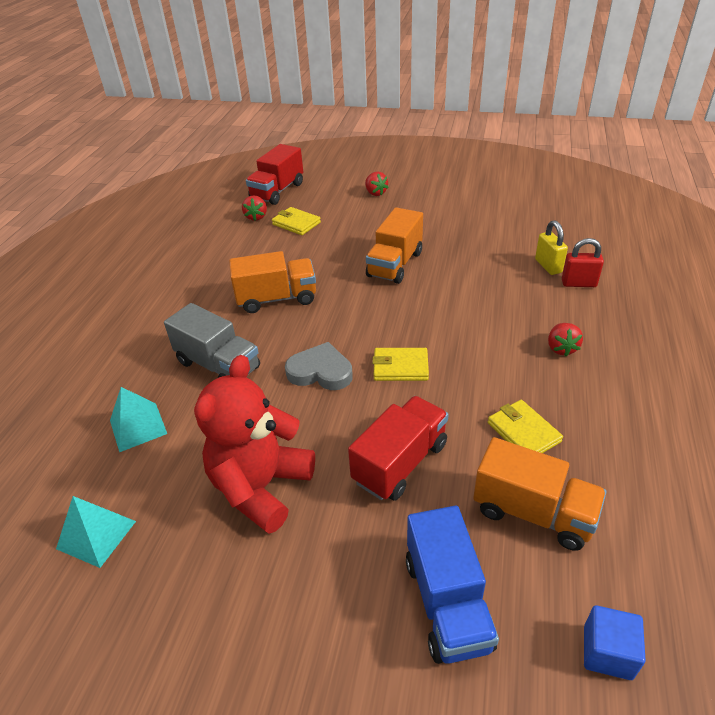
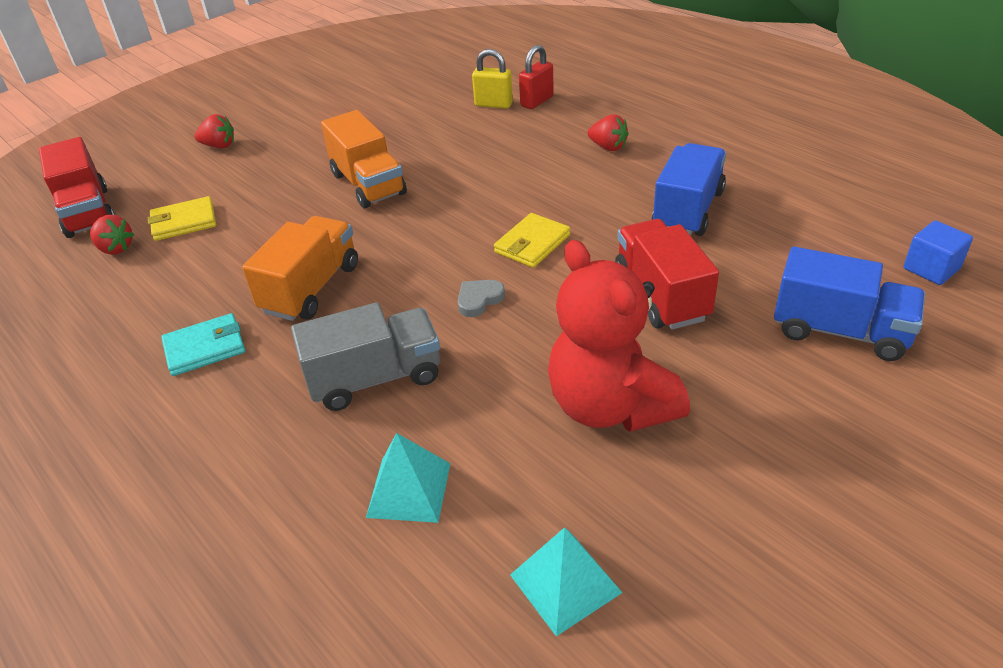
camera: 55 degrees left, 0 degrees up
(202, 290) = (205, 348): none -> turquoise wallet
(320, 371) = (479, 300): grey heart -> grey heart, size x0.60
(523, 432) = (687, 210): yellow wallet -> blue truck
(533, 512) = (779, 244): orange truck -> none

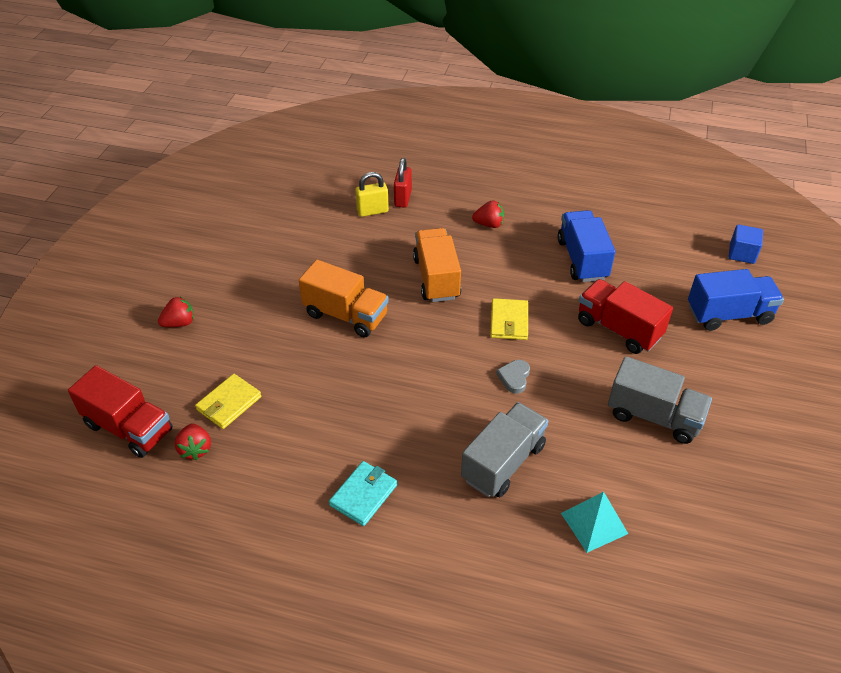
camera: 35 degrees left, 5 degrees up
(115, 248) = (195, 449): red strawberry -> red strawberry turned 75 degrees clockwise
(311, 288) = (392, 417): orange truck -> orange truck (436, 278)
(565, 583) = (721, 531): turquoise pyramid -> none
(610, 406) = (654, 416): red teddy bear -> grey truck

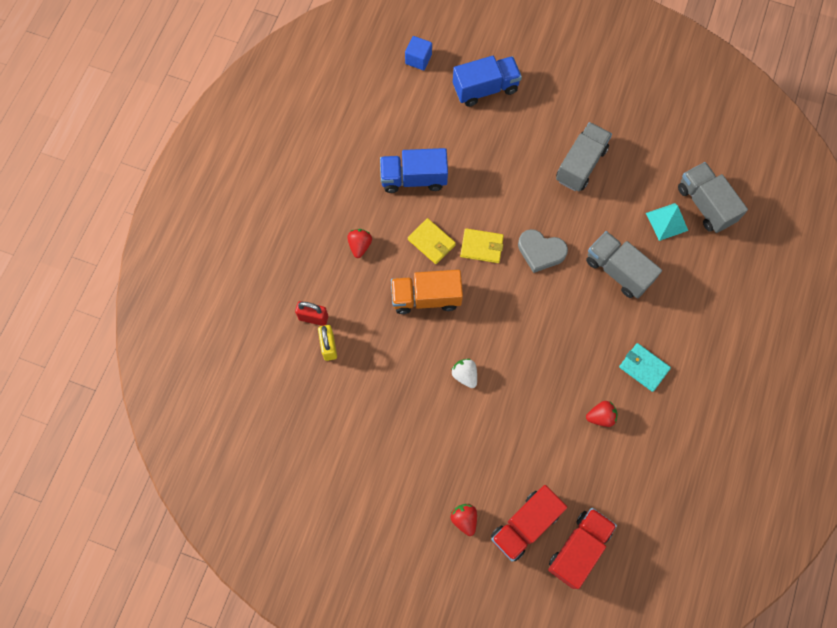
camera: 85 degrees left, 25 degrees up
(195, 449) = (601, 492): red strawberry -> red strawberry (601, 416)
(229, 403) = (557, 469): yellow wallet -> yellow wallet (431, 242)
(346, 315) = (465, 375): orange truck -> white strawberry
(514, 378) = (540, 251): grey heart -> grey heart, size x1.67
(618, 329) = (495, 168): red truck -> red truck (525, 525)
(637, 577) = (705, 204): none -> grey truck
(729, 314) = (485, 88): blue truck -> blue truck turned 75 degrees clockwise

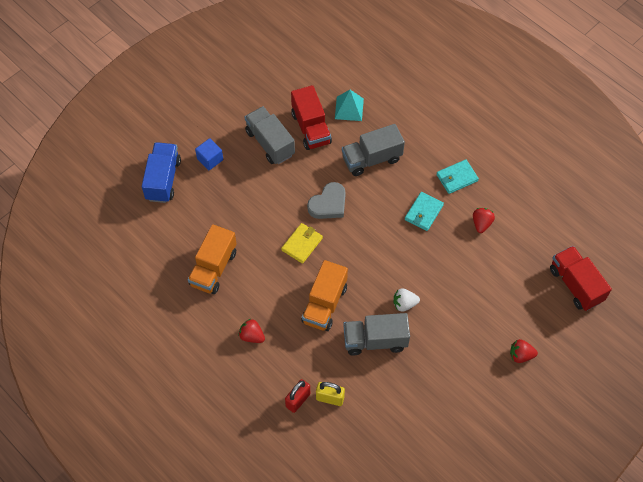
camera: 65 degrees left, 10 degrees down
(413, 178) = (213, 268): blue truck -> orange truck
(418, 59) = (104, 217): blue cube -> blue cube (210, 159)
(431, 242) = (278, 279): yellow wallet -> none
(525, 525) = (543, 313): red truck -> red truck (311, 128)
(582, 350) = (423, 212): none -> turquoise wallet
(705, 204) = (349, 78): grey truck -> grey truck (375, 340)

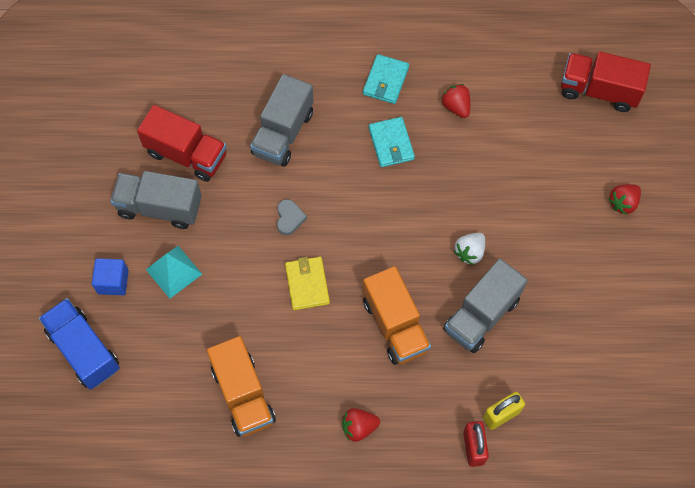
camera: 45 degrees left, 5 degrees up
(328, 204) = (289, 218): grey heart -> grey heart, size x0.60
(349, 108) = (204, 100): turquoise pyramid -> turquoise pyramid (174, 271)

